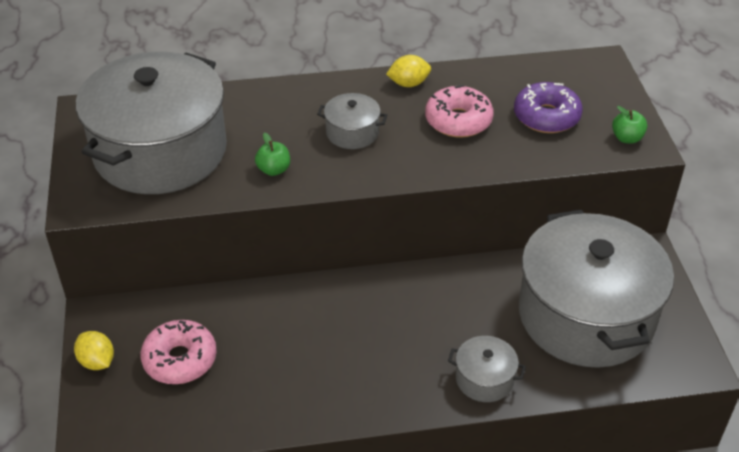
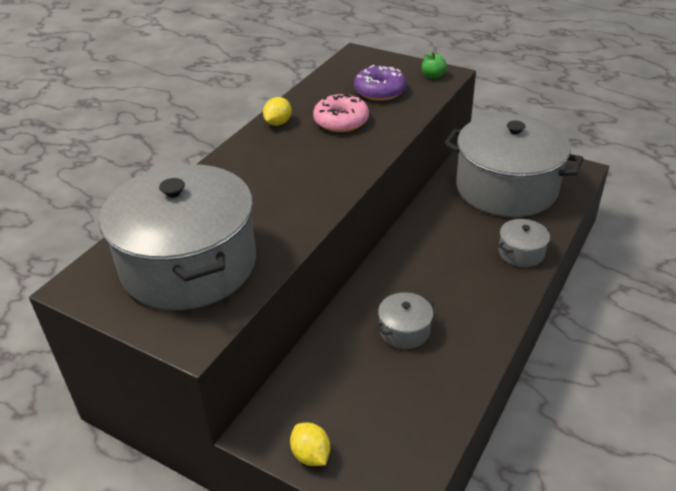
camera: 50 degrees left, 5 degrees down
(97, 361) = (311, 455): yellow lemon -> yellow lemon turned 60 degrees clockwise
(180, 359) = (361, 398): pink donut -> none
(274, 170) = (288, 216): green apple -> none
(352, 132) = (295, 166): grey pot -> grey pot (404, 330)

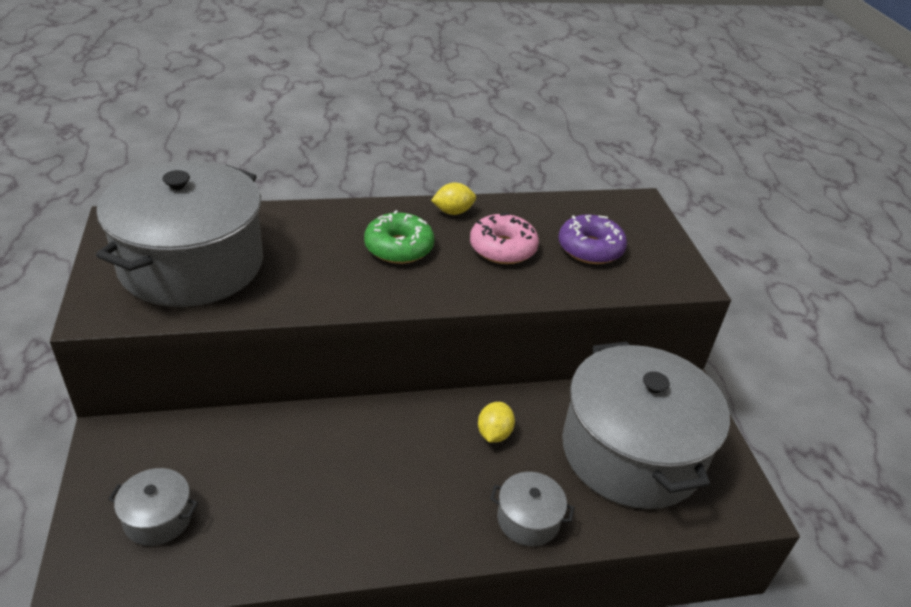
camera: 45 degrees right, 0 degrees up
(289, 161) = (399, 247): none -> green donut
(311, 455) = (100, 489): yellow lemon -> yellow lemon (494, 434)
(404, 330) = (313, 476): grey pot -> grey pot (158, 518)
(433, 76) = (671, 272): green apple -> none

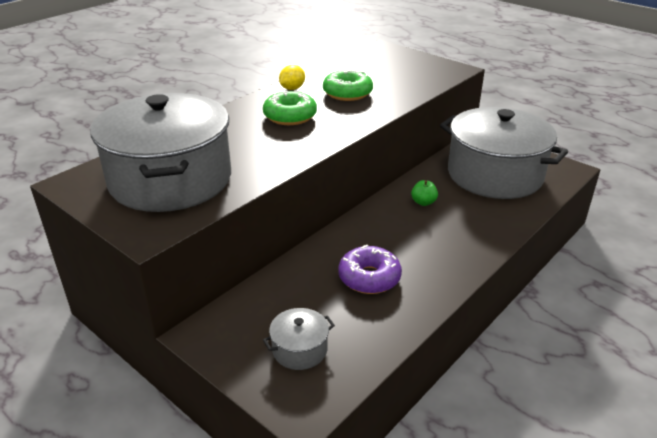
camera: 35 degrees left, 5 degrees down
(494, 434) = (423, 202): yellow lemon -> green apple
(503, 248) = (347, 93): pink donut -> green donut
(528, 519) = (491, 227): grey pot -> none
(590, 248) = (391, 75): purple donut -> purple donut (369, 278)

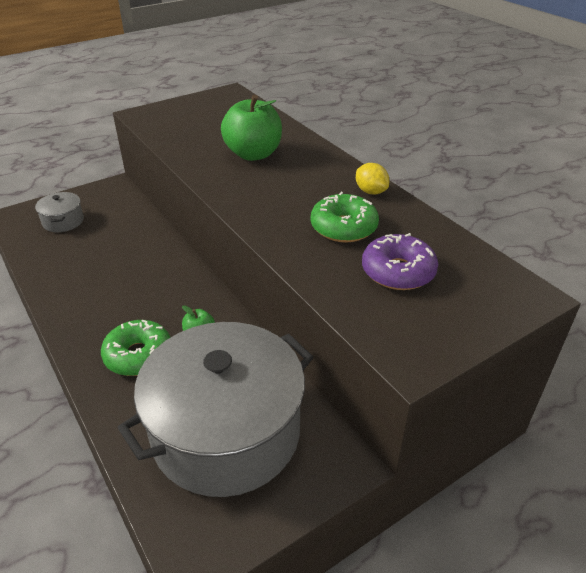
camera: 105 degrees right, 5 degrees up
(170, 180) = (207, 122): grey pot -> none
(244, 141) = (253, 154): none -> green apple
(290, 116) = (294, 182): green donut -> green donut (138, 355)
(369, 278) = (108, 267): purple donut -> purple donut (398, 272)

